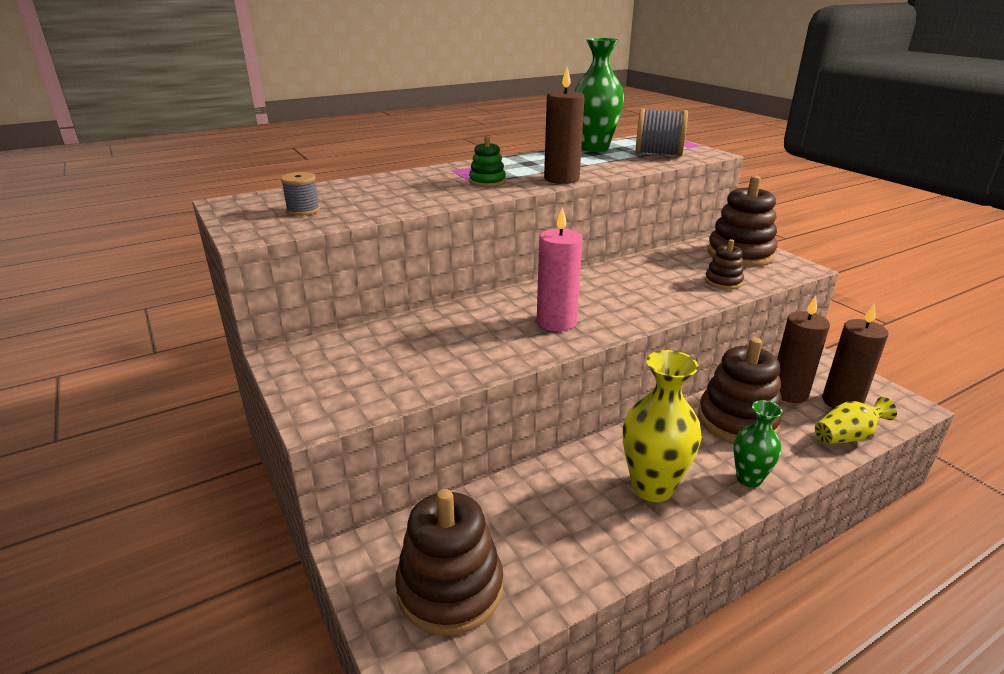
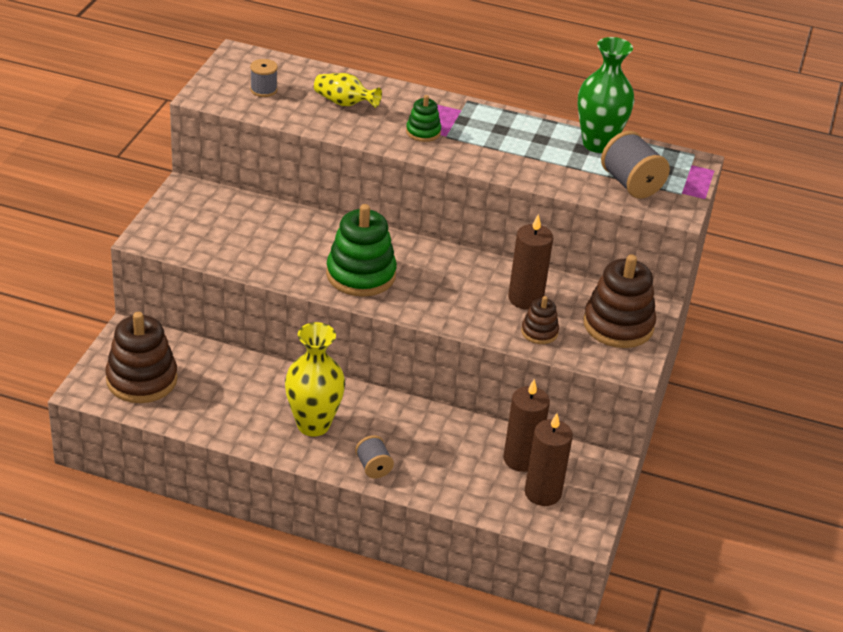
camera: 45 degrees right, 10 degrees up
(556, 322) = (361, 275): pink candle -> green stacking toy
(561, 179) = (479, 162): brown candle -> brown candle (525, 299)
(737, 421) = (443, 441): brown stacking toy -> none
(749, 479) = (373, 467): green vase -> grey spool
(847, 436) = (489, 506): yellow vase -> yellow vase (344, 103)

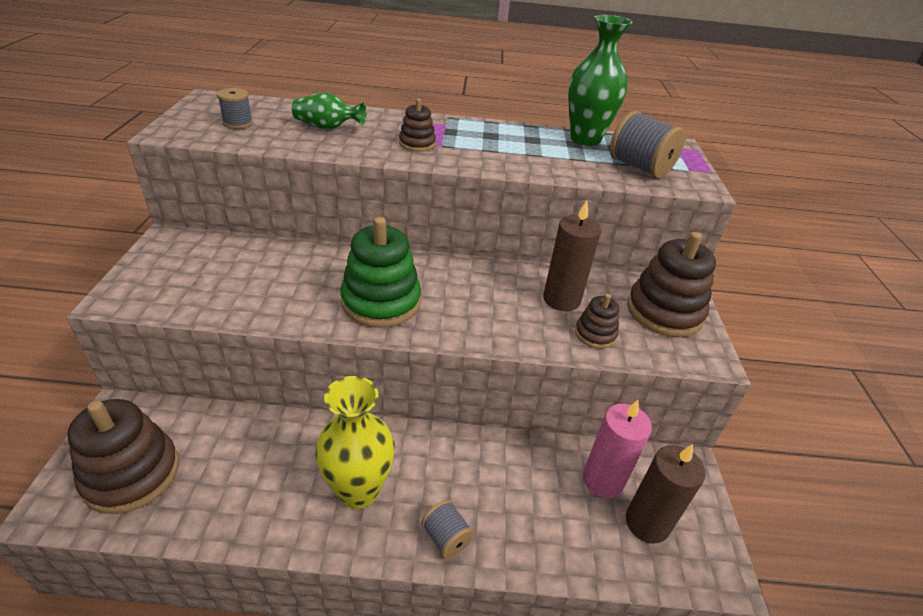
camera: 15 degrees left, 0 degrees up
(344, 103) = (327, 127): yellow vase -> green vase
(423, 132) = (417, 144): green stacking toy -> brown stacking toy
(521, 459) = (602, 480): brown candle -> pink candle

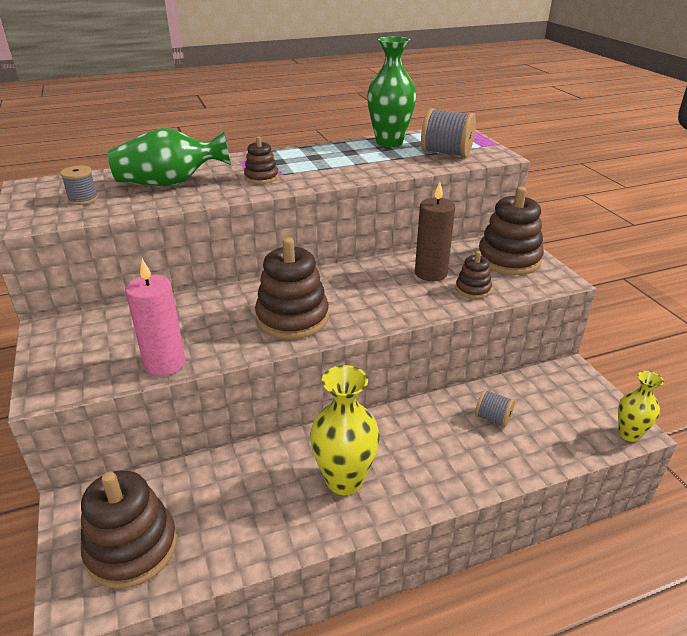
camera: 20 degrees left, 5 degrees down
(327, 127) = (170, 183): green vase -> green vase, size x1.66
(381, 302) = (292, 318): green stacking toy -> brown stacking toy
(446, 537) = (436, 484): grey spool -> grey spool (492, 418)
(602, 480) = (520, 402): pink candle -> pink candle (165, 363)
(647, 523) = (567, 418): brown candle -> none
(711, 576) = (629, 434): none -> yellow vase

